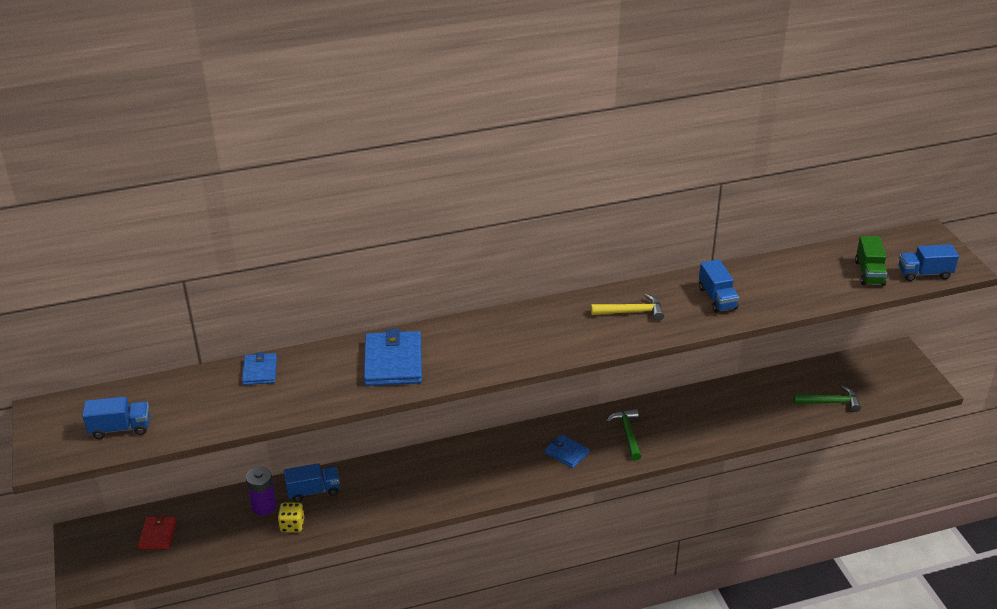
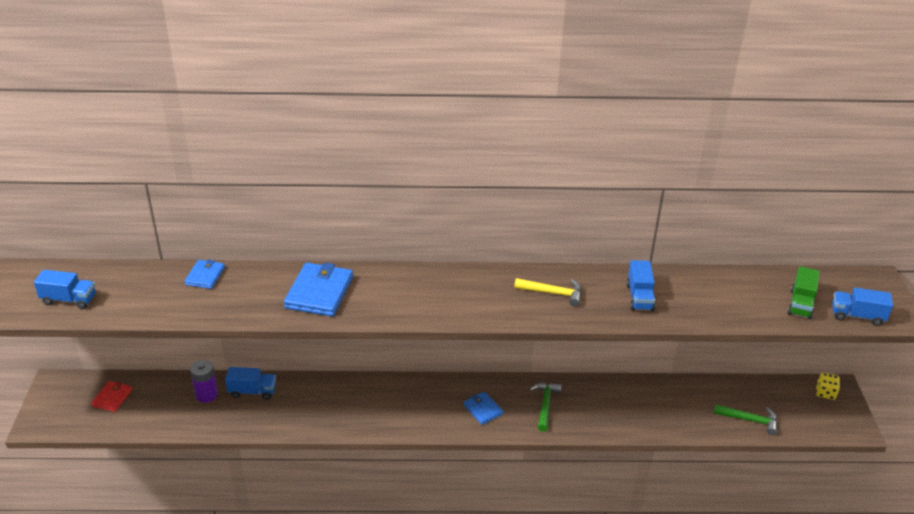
camera: 15 degrees right, 0 degrees up
(292, 525) = (221, 417): yellow dice -> yellow dice (825, 393)

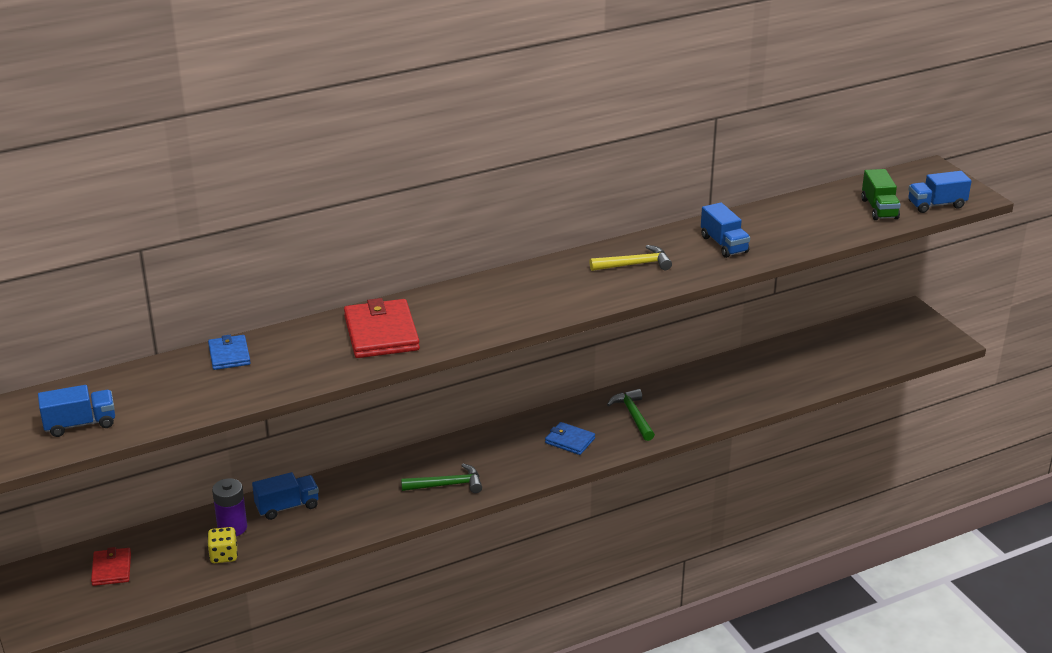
camera: 25 degrees left, 5 degrees down
(319, 292) = (381, 333): blue wallet -> red wallet
(749, 420) = (847, 365): green hammer -> green hammer (447, 485)
(825, 393) = (901, 319): yellow dice -> yellow dice (224, 555)

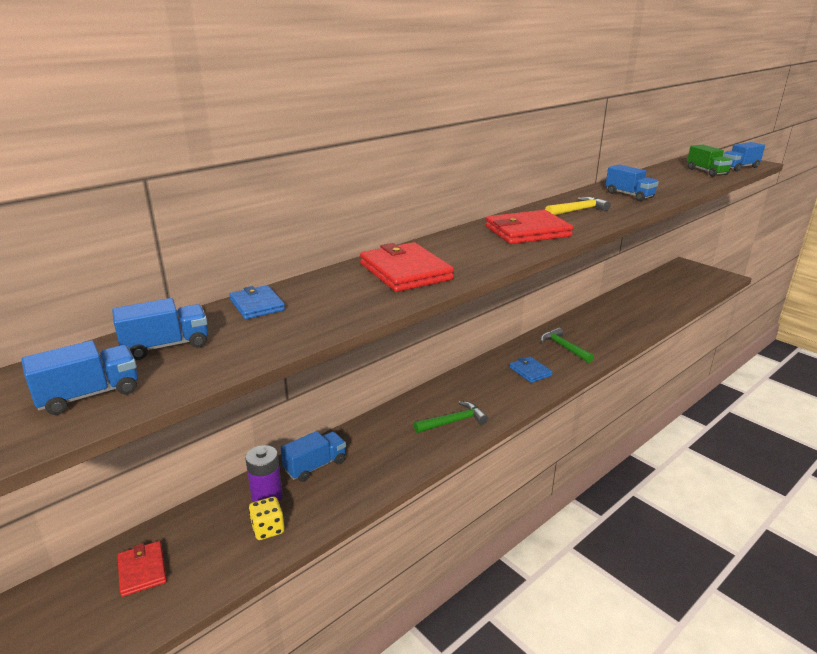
camera: 15 degrees left, 5 degrees down
(143, 388) = (166, 346): none -> blue truck
(546, 292) = (527, 231): none -> red wallet
(570, 441) = (530, 371): blue wallet -> blue wallet turned 45 degrees clockwise

